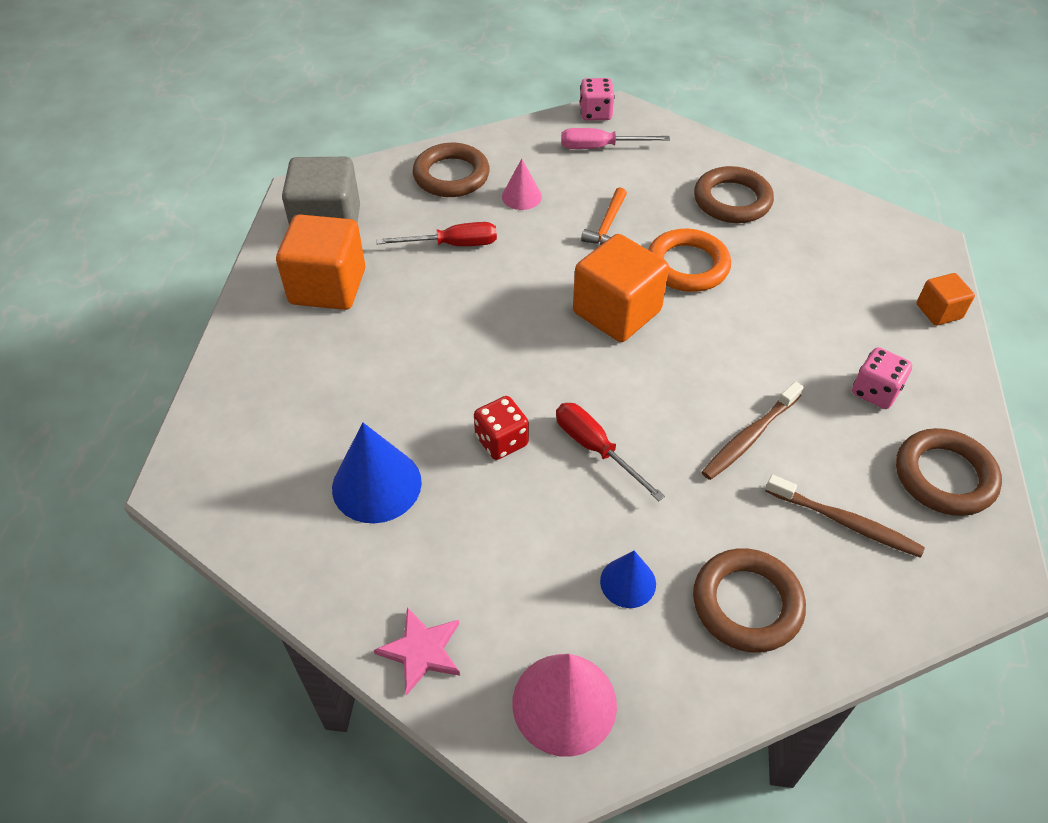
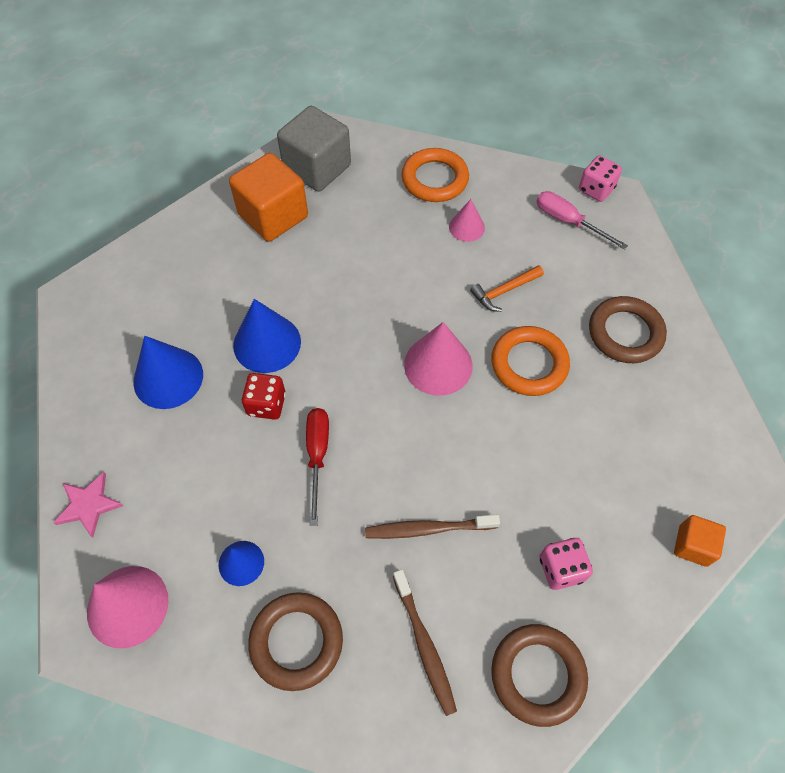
camera: 40 degrees right, 10 degrees up
(444, 392) = (267, 343): none -> blue cone
(451, 175) = (434, 179): brown ring -> orange ring
(453, 245) = (381, 236): red screwdriver -> none
(617, 312) = (438, 365): orange cube -> pink cone

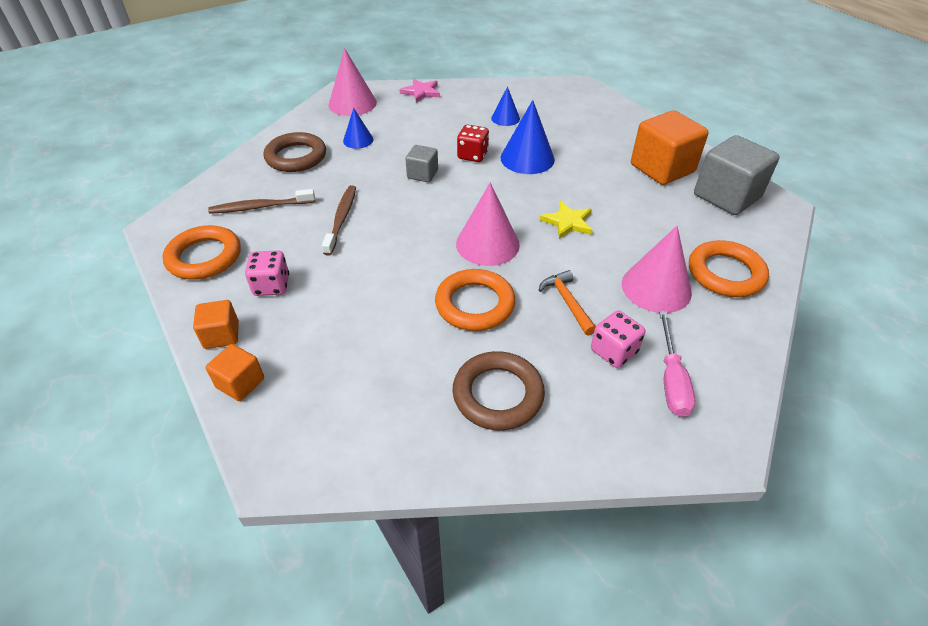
camera: 100 degrees right, 15 degrees down
(168, 378) = (505, 118): blue cone -> blue cone, size x0.58
(317, 455) = (422, 174): red screwdriver -> grey cube
(385, 296) = (568, 222): none -> yellow star
(466, 227) = (656, 288): pink cone -> pink cone, size x1.72
(537, 675) = (204, 257): brown ring -> orange ring
(568, 221) = (671, 379): pink screwdriver -> pink screwdriver turned 135 degrees clockwise
(596, 189) = (733, 423): pink dice -> pink dice (613, 351)
(645, 592) = (221, 335): none -> orange cube

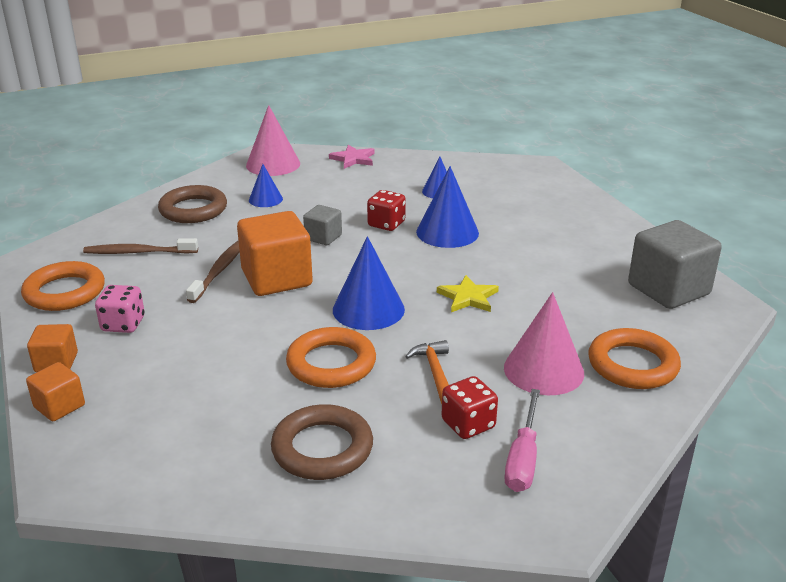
camera: 10 degrees right, 15 degrees down
(487, 244) = (368, 309): pink cone -> blue cone
(613, 351) = (468, 424): pink dice -> red dice
(662, 168) = (602, 255): orange cube -> orange cube (277, 278)

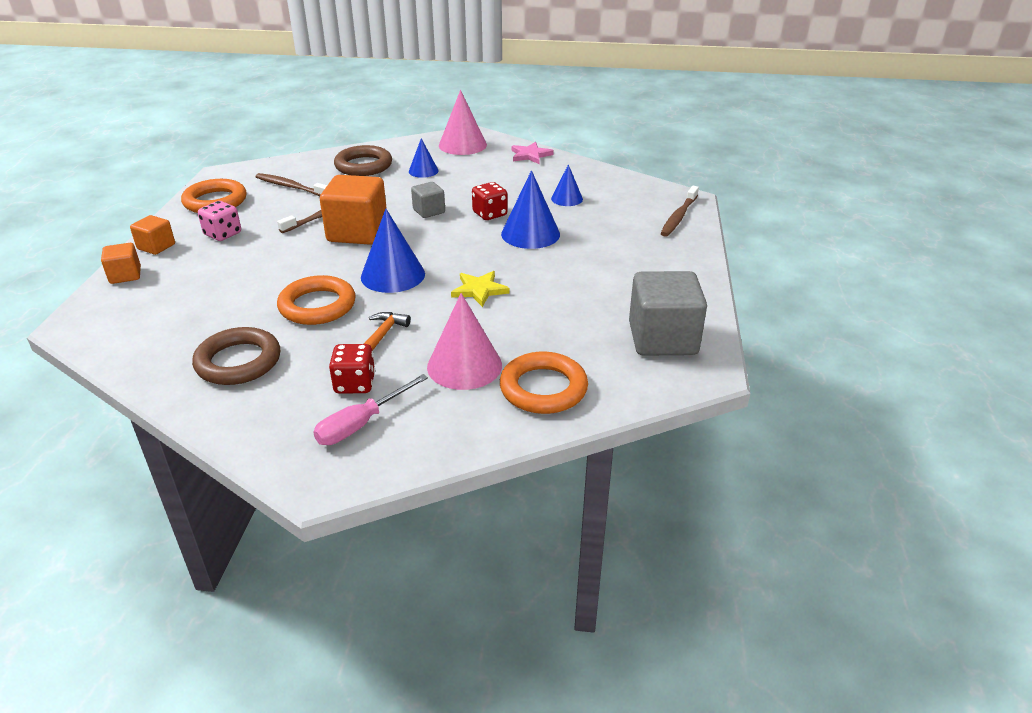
camera: 30 degrees right, 5 degrees up
(552, 183) = (678, 217): none -> brown toothbrush

